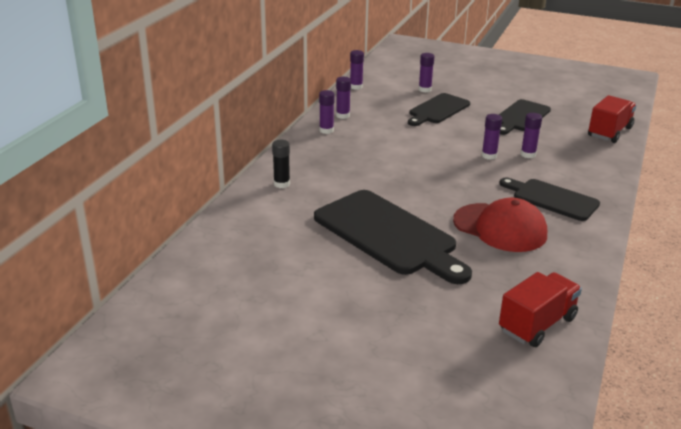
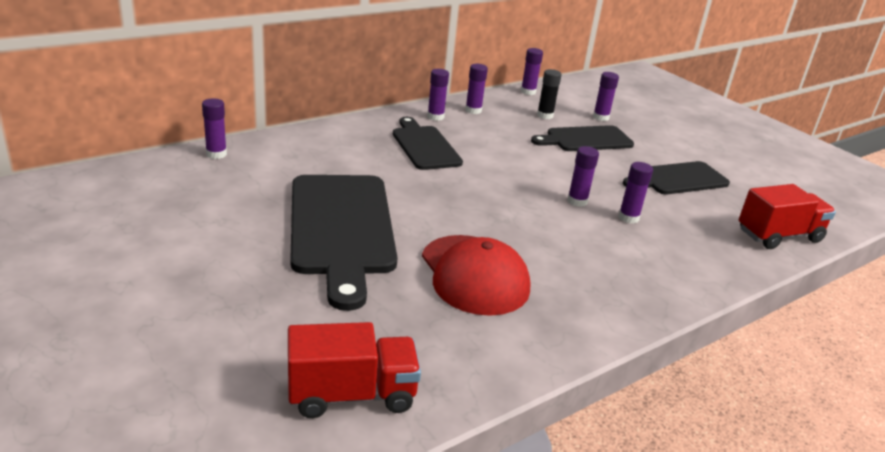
camera: 30 degrees right, 0 degrees up
(227, 221) = (216, 154): none -> purple glue stick
(281, 184) = (316, 144): black glue stick -> black glue stick (545, 115)
(551, 199) = (587, 273): black cutting board -> black cutting board (424, 146)

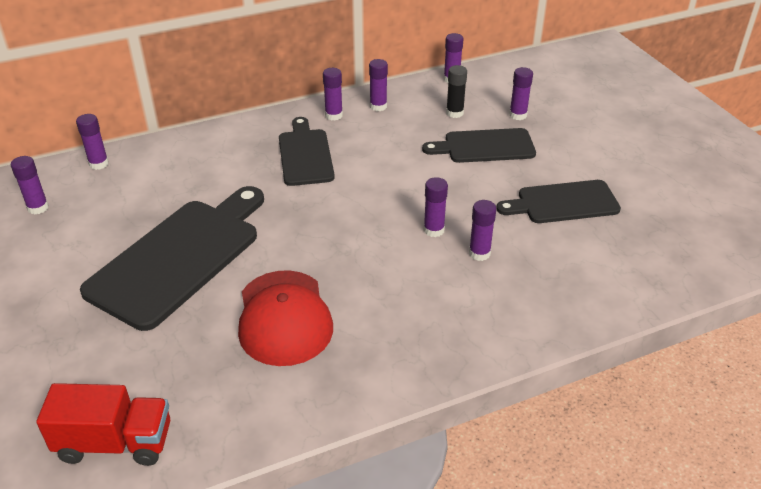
camera: 15 degrees right, 10 degrees up
(165, 191) = (38, 208): none -> purple glue stick
(341, 229) = (180, 257): black cutting board -> black cutting board turned 150 degrees counterclockwise
(779, 235) = (641, 283): red truck -> none

